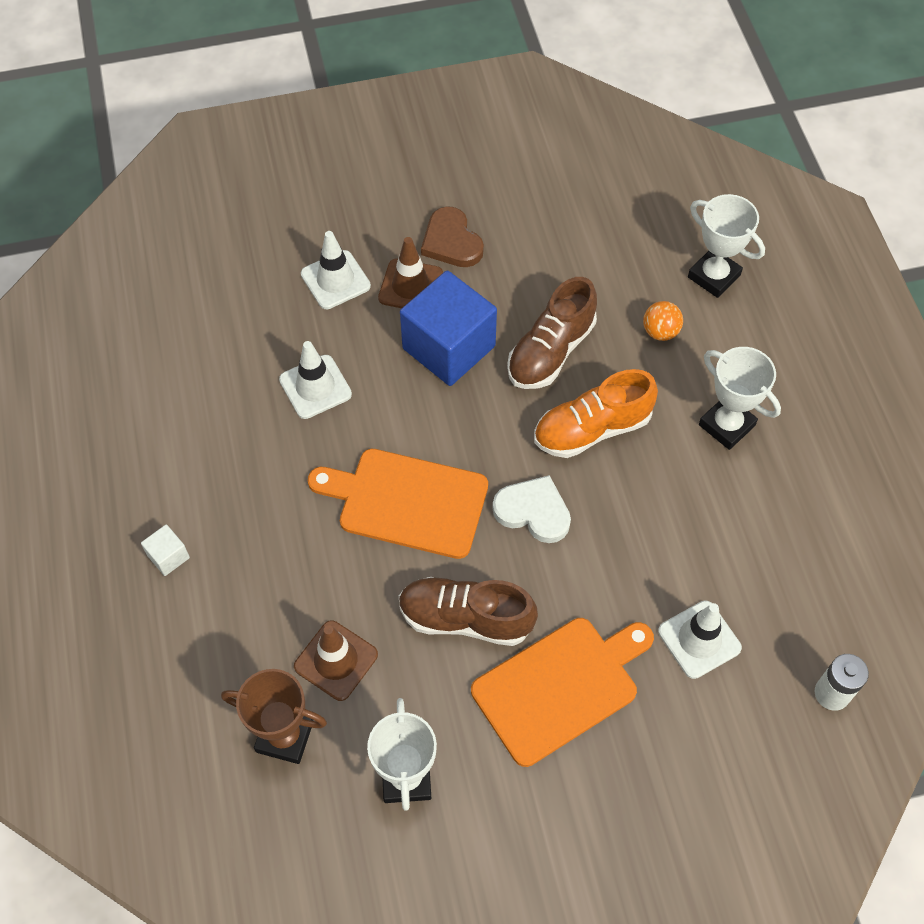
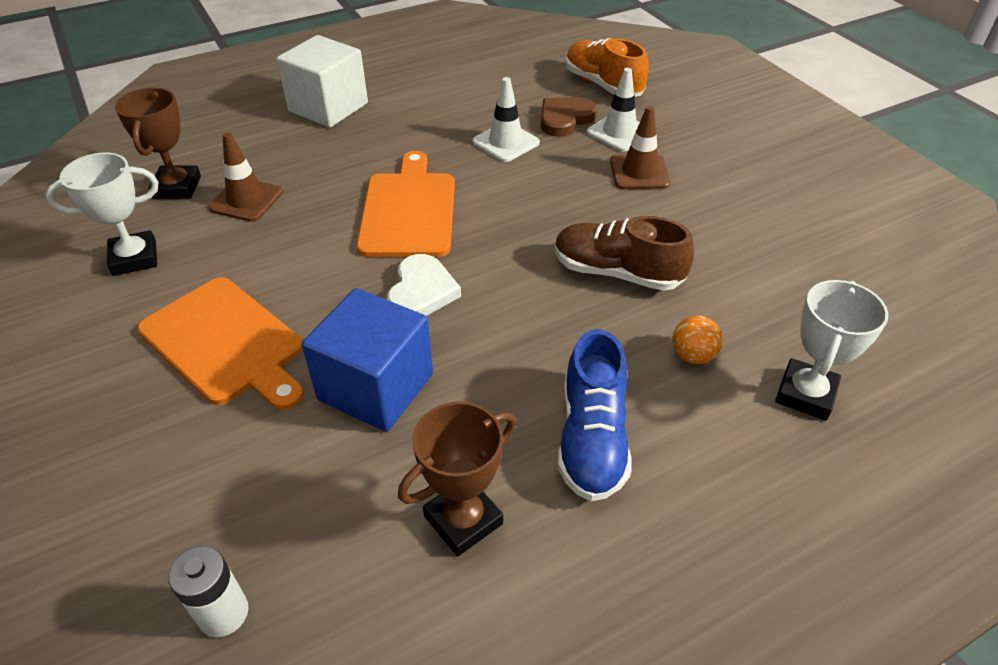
camera: 75 degrees right, 15 degrees down
(168, 556) = (328, 107): white cube -> white cube, size x2.35
(449, 347) = (585, 206): blue cube -> blue cube (376, 387)
(451, 241) = (706, 187): brown heart -> brown heart (565, 119)
(465, 618) = (294, 266): brown shoe -> none
(592, 429) = (535, 319): orange shoe -> orange shoe (603, 85)
(699, 639) = (290, 453): white traffic cone -> none
(726, 425) = (592, 438): white trophy -> blue shoe
(782, 526) = (463, 520): none -> brown trophy

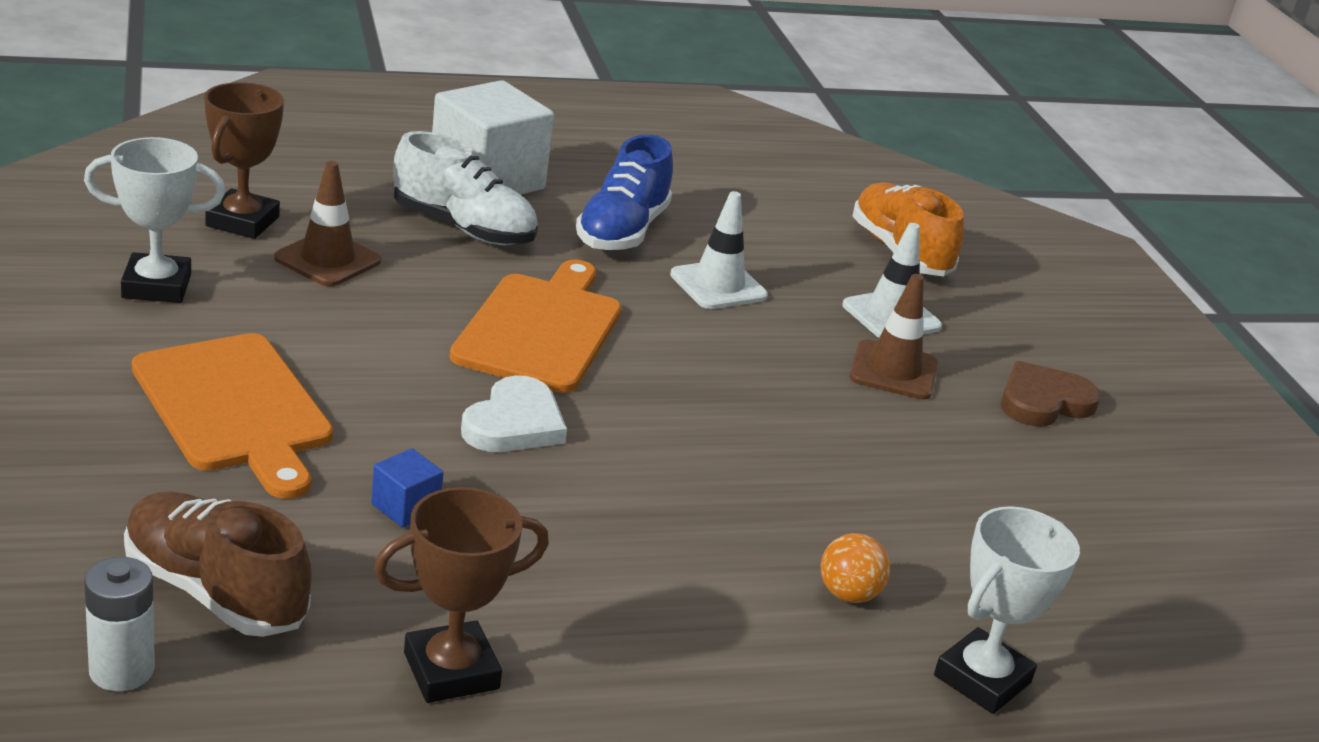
camera: 10 degrees right, 15 degrees down
(327, 148) = (463, 228): none -> white shoe
(376, 387) = (405, 507): blue cube -> blue cube, size x0.42
(565, 119) = (820, 279): brown heart -> brown heart (1043, 401)
(592, 438) = (660, 640): blue shoe -> blue shoe (622, 231)
(617, 273) = (795, 476): brown shoe -> brown shoe (215, 592)

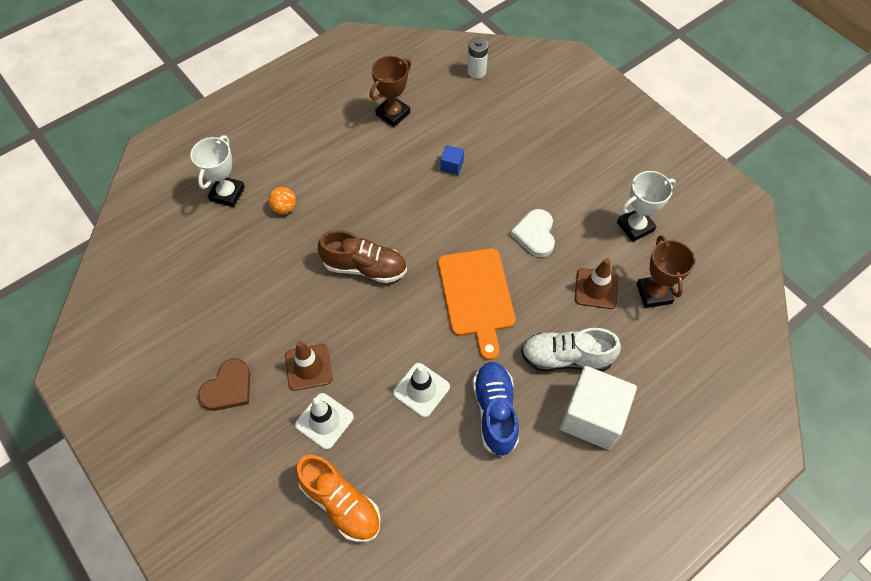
camera: 160 degrees right, 30 degrees up
(215, 592) = (477, 105): brown shoe -> brown shoe (365, 267)
(234, 408) = (543, 178): orange cutting board -> none
(514, 423) = (446, 228): white heart -> white heart (535, 234)

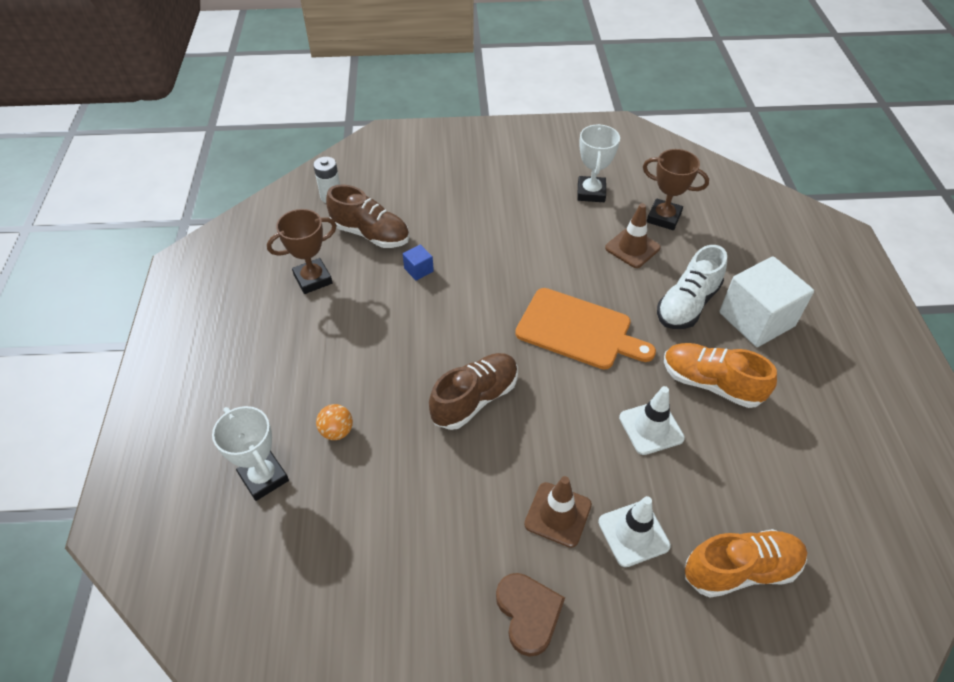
camera: 55 degrees left, 10 degrees down
(393, 114) = (313, 279): brown trophy -> brown trophy turned 75 degrees clockwise
(461, 117) = (370, 234): none -> brown shoe
(495, 412) = (711, 383): blue shoe -> orange shoe
(535, 234) = (546, 255): white heart -> none

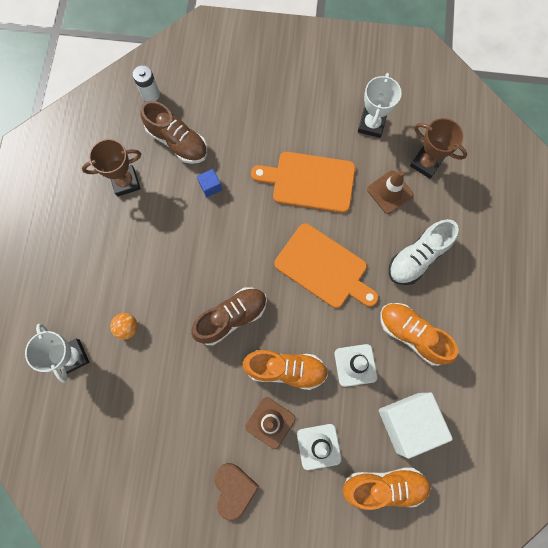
camera: 10 degrees right, 25 degrees up
(536, 250) = (309, 181): none -> orange cutting board
(561, 447) = (285, 369): none -> orange shoe
(756, 319) = (468, 281): white cube -> white cube (408, 422)

